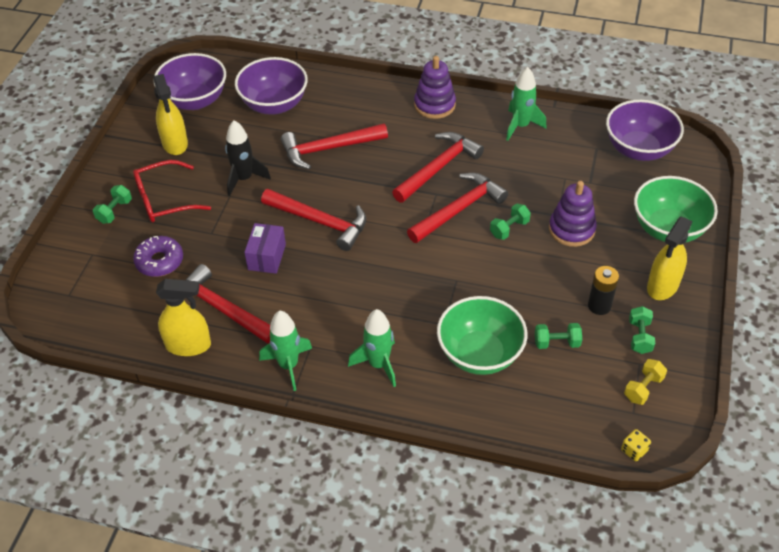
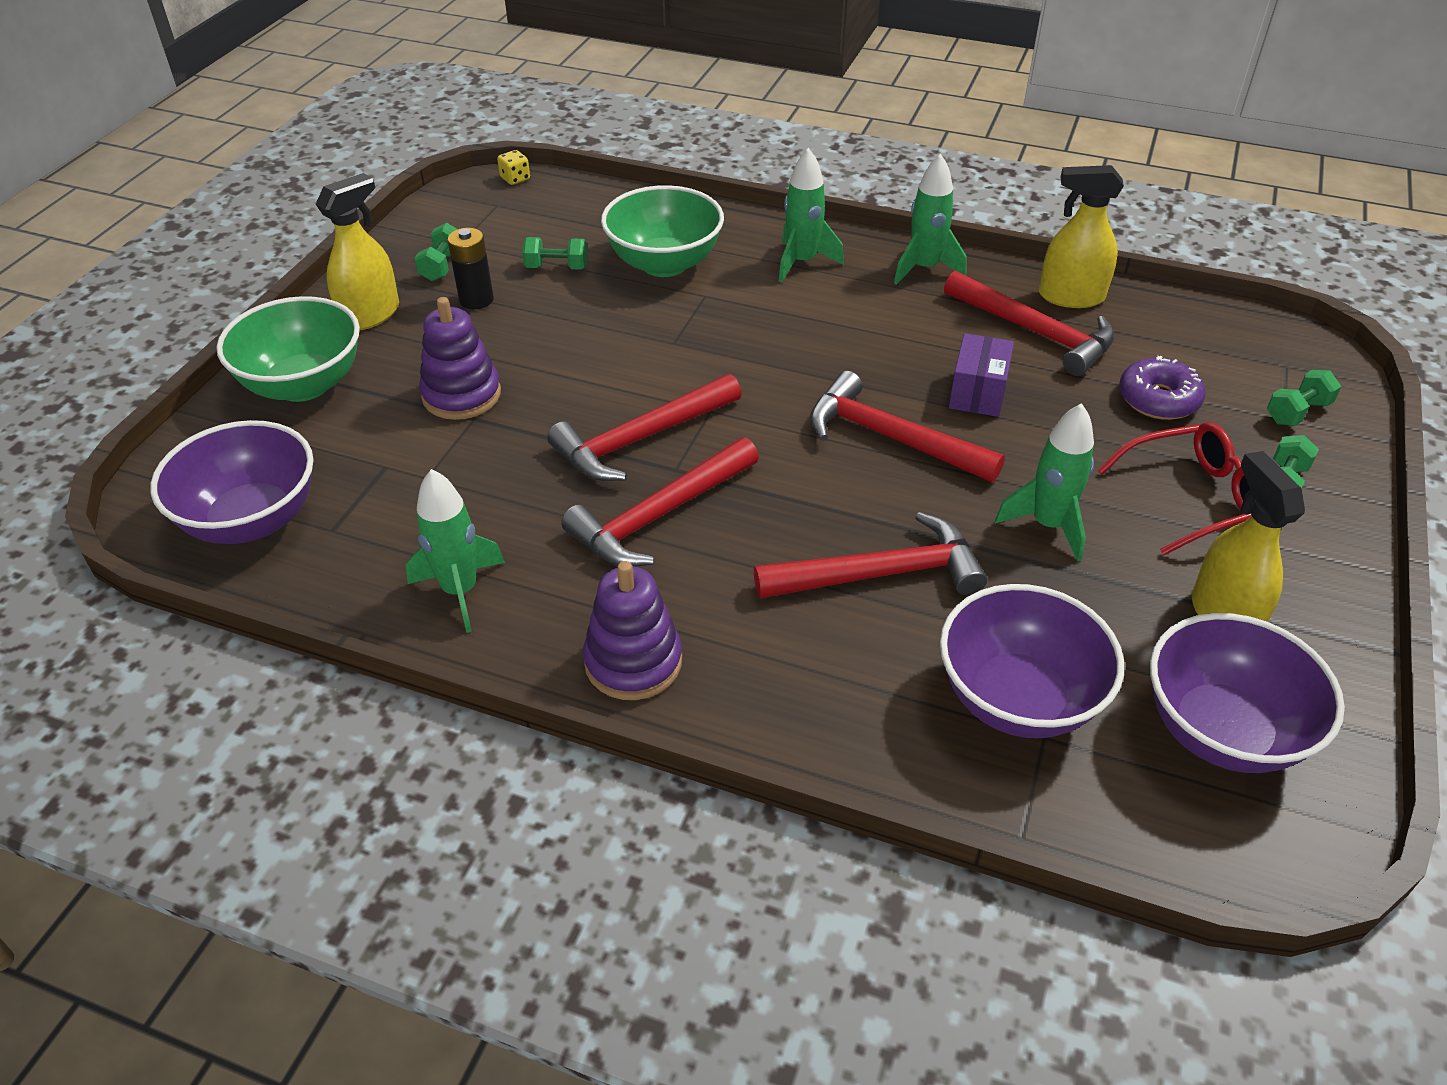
camera: 175 degrees left, 5 degrees down
(244, 179) = (1048, 525): black rocket -> green rocket
(509, 228) = (565, 404): green dumbbell -> green dumbbell (1297, 412)
(643, 388) = (471, 222): yellow dumbbell -> none

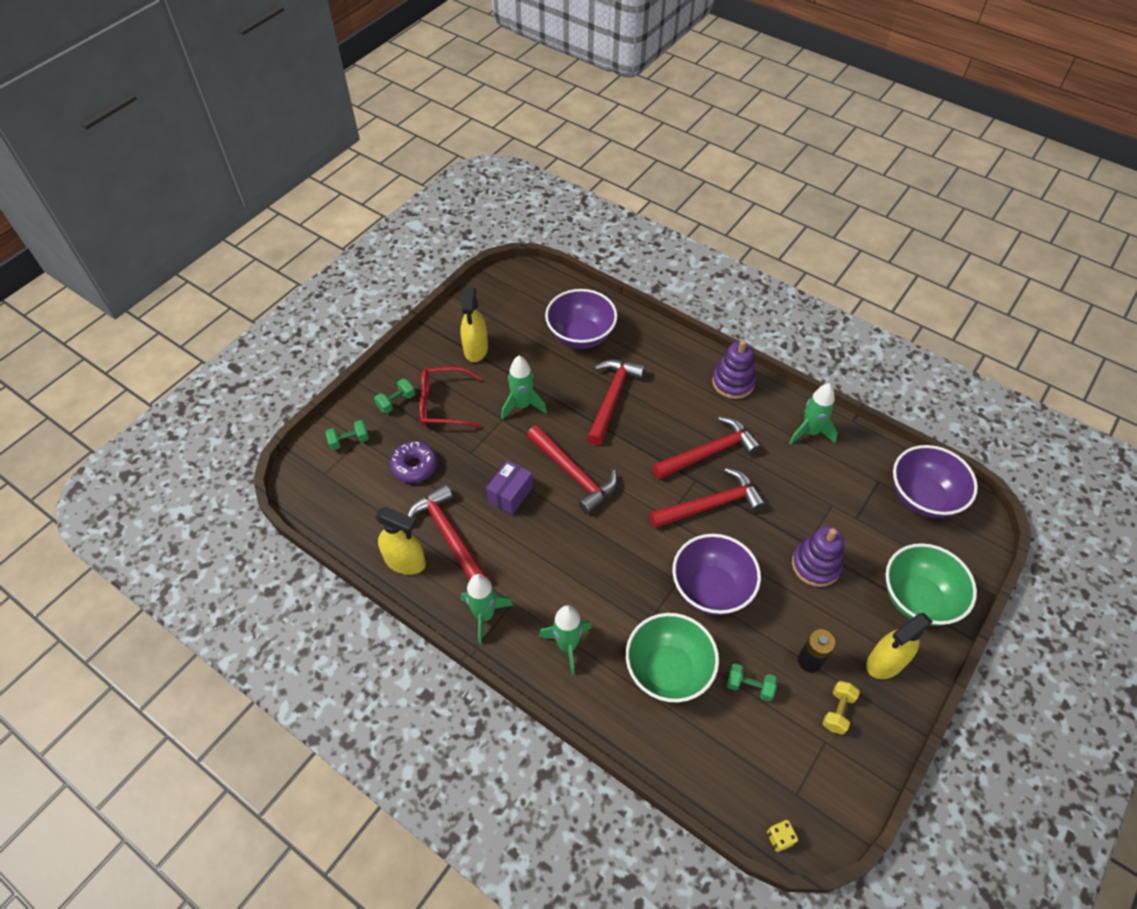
camera: 165 degrees left, 10 degrees up
(442, 266) = (837, 711): green dumbbell -> yellow dumbbell
(880, 574) = (612, 398): red hammer -> red hammer turned 105 degrees clockwise
(1221, 730) = (511, 310): purple bowl -> purple bowl (711, 589)

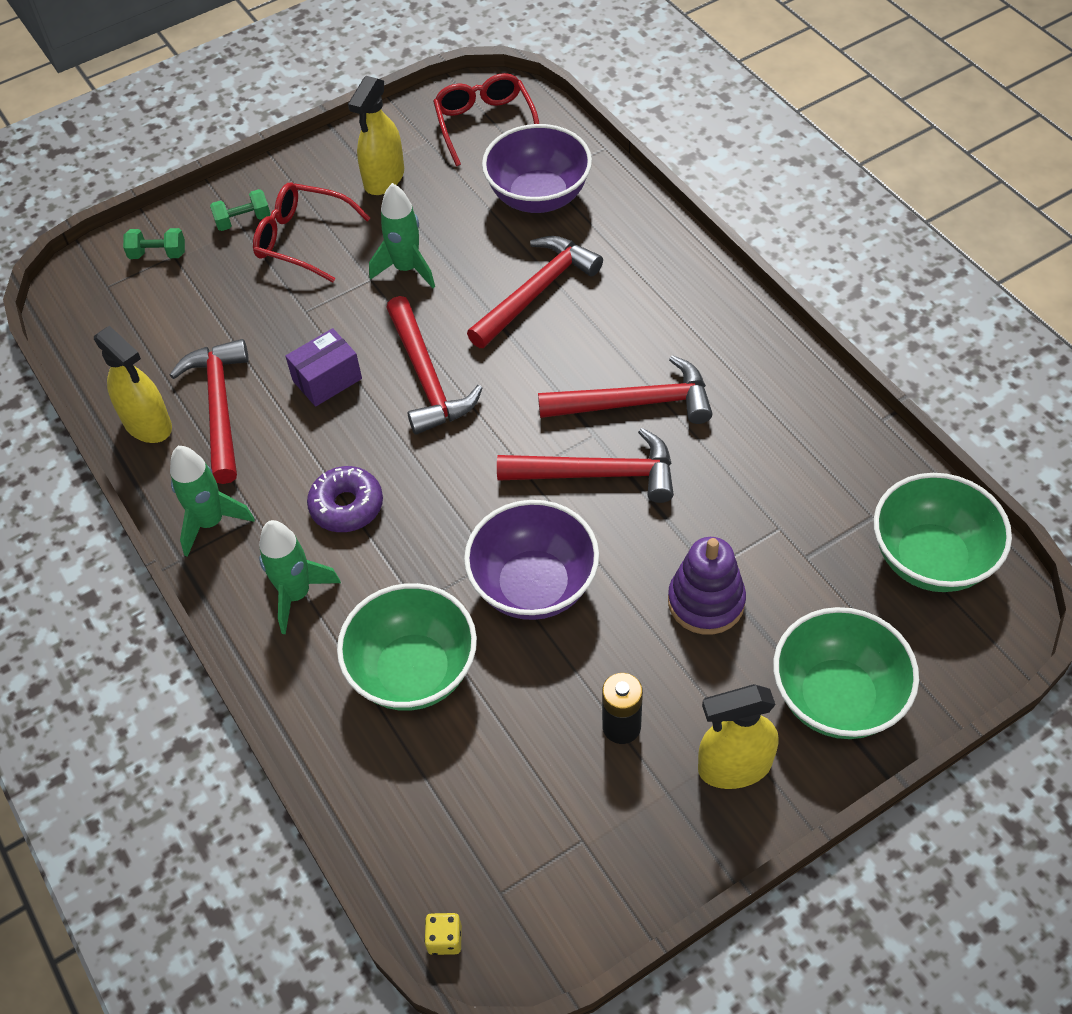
camera: 25 degrees right, 0 degrees up
(414, 466) = (223, 309): purple donut -> purple donut (347, 506)
(522, 297) = (485, 124): none -> red glasses
(733, 382) = (726, 316): purple stacking toy -> none
(749, 686) = (515, 730): green dumbbell -> none
(810, 432) = (804, 417): green rocket -> none
(837, 711) = (623, 807): yellow dumbbell -> none
(923, 497) = (931, 559): purple bowl -> green bowl

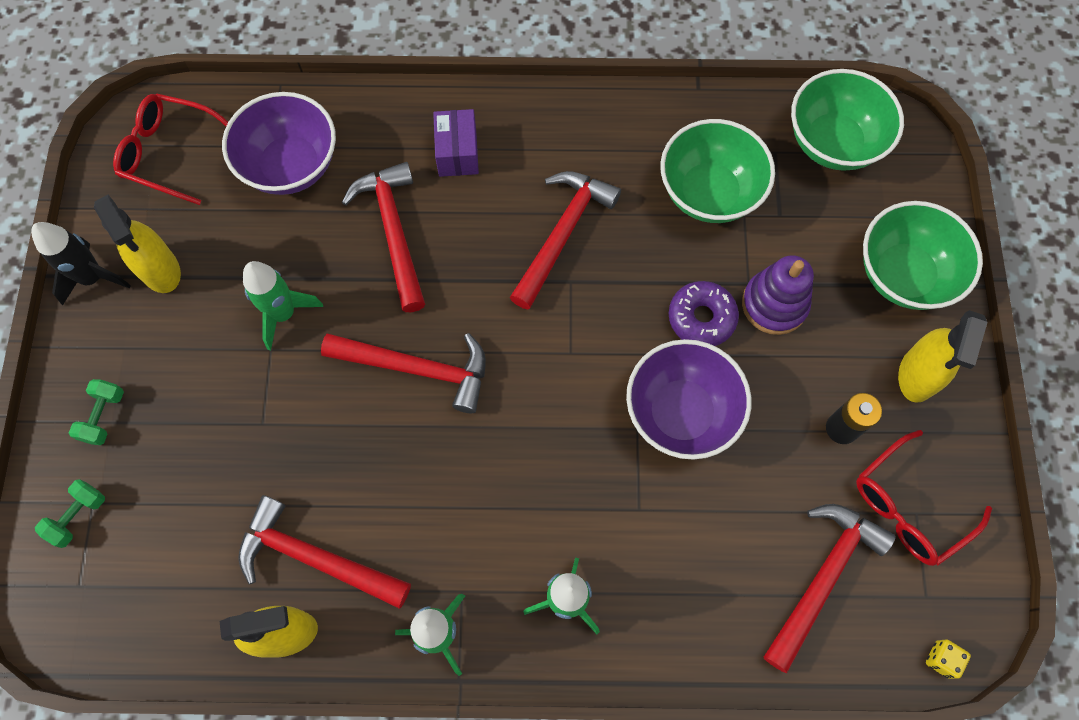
camera: 60 degrees left, 15 degrees up
(302, 239) = (173, 378): red glasses -> red glasses (909, 506)
(327, 380) = (356, 449): purple box -> purple box (457, 153)
(347, 148) = (93, 278): none -> black rocket
(347, 506) = (504, 509): purple donut -> purple donut (701, 318)
(413, 671) = (700, 549): green bowl -> green bowl (709, 193)
(598, 474) = (610, 303): red hammer -> red hammer (823, 578)

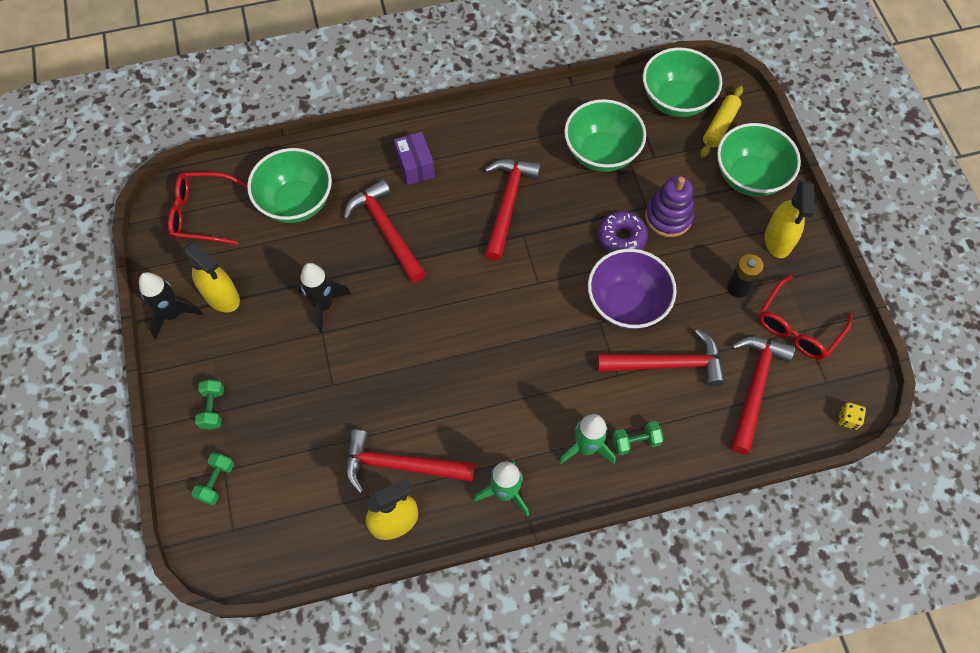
camera: 15 degrees left, 5 degrees down
(283, 314) = (324, 305): green rocket -> black rocket
(291, 165) = (296, 202): purple bowl -> green bowl
(417, 369) = (433, 320): red hammer -> red hammer (667, 364)
(635, 610) = (635, 441): none -> green dumbbell
(884, 193) = (720, 126): none -> yellow rolling pin

